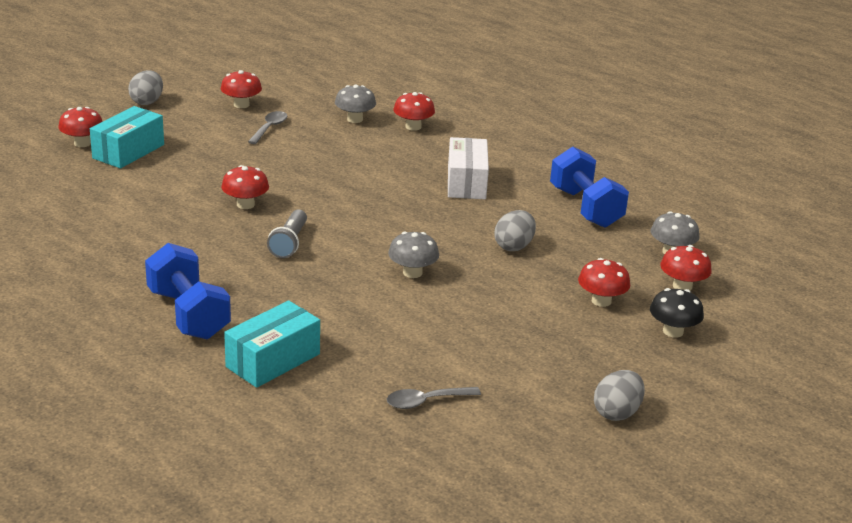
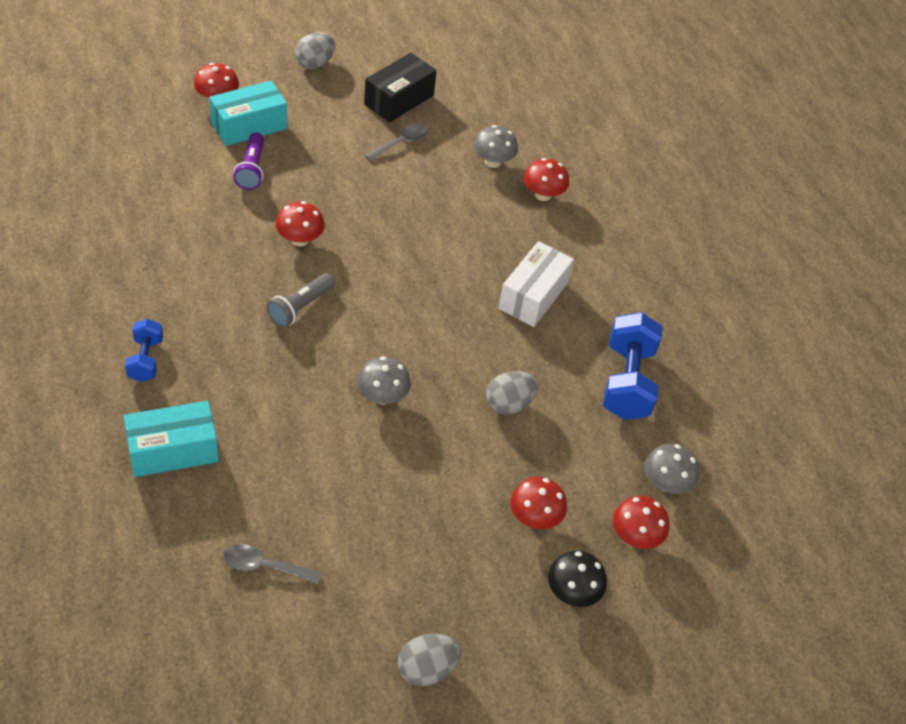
camera: 25 degrees right, 20 degrees up
(159, 176) = (252, 169): none -> purple flashlight
(188, 314) = (146, 360): blue dumbbell -> blue dumbbell, size x0.56
(241, 105) = (399, 100): red mushroom -> black box

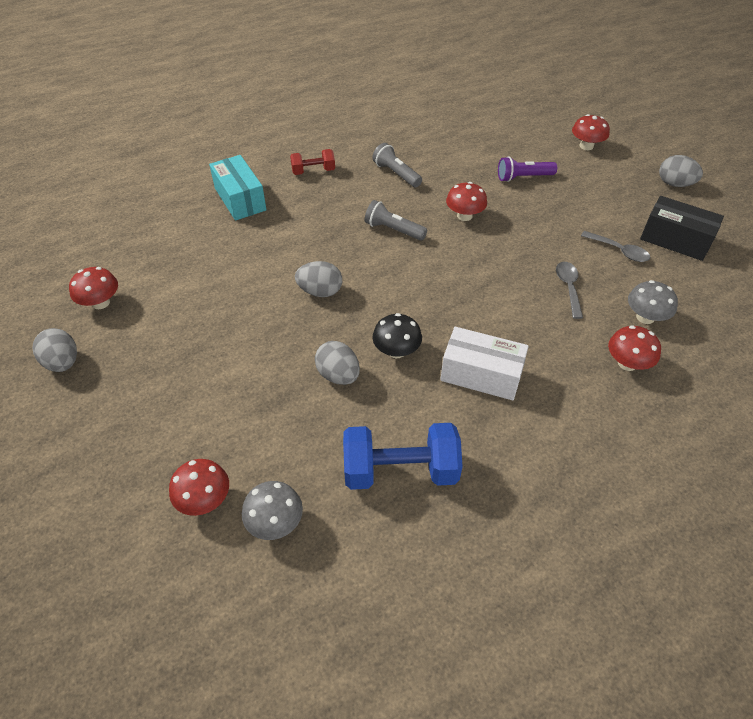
camera: 85 degrees right, 0 degrees up
(146, 360) = (313, 171): blue dumbbell -> red dumbbell
(192, 278) = (396, 174): none -> grey flashlight
(249, 126) = (570, 166): turquoise box -> none
(264, 566) = (150, 259): grey spoon -> grey spoon (568, 287)
(382, 396) = (320, 291): grey mushroom -> grey egg
(534, 517) = (215, 413): red mushroom -> red mushroom (101, 302)
(572, 592) = (137, 453): black mushroom -> black mushroom (396, 351)

